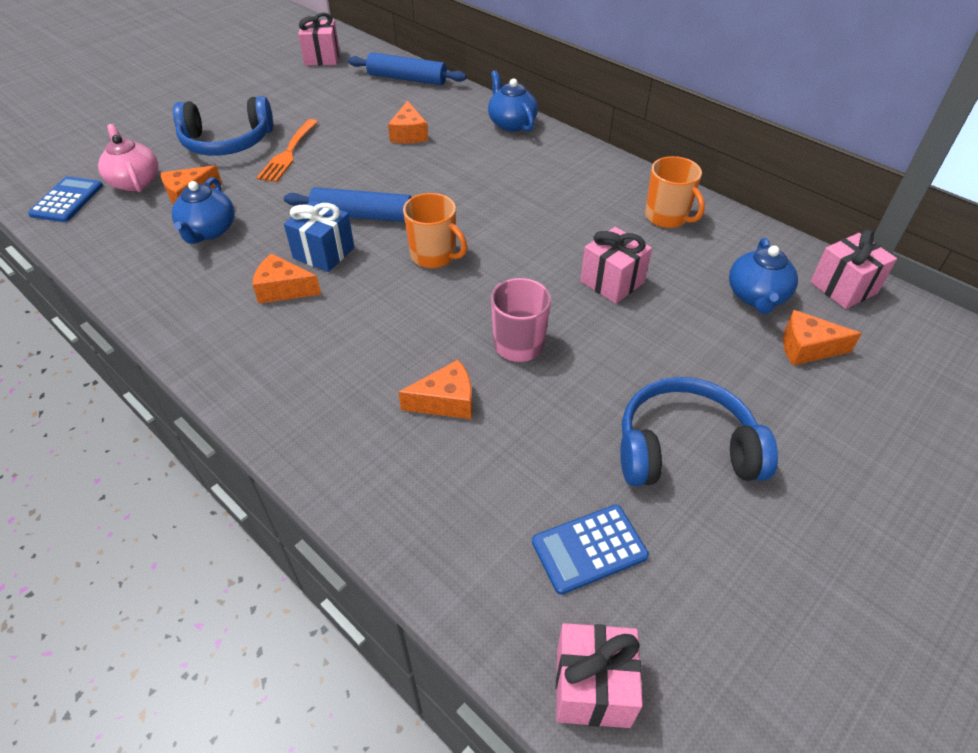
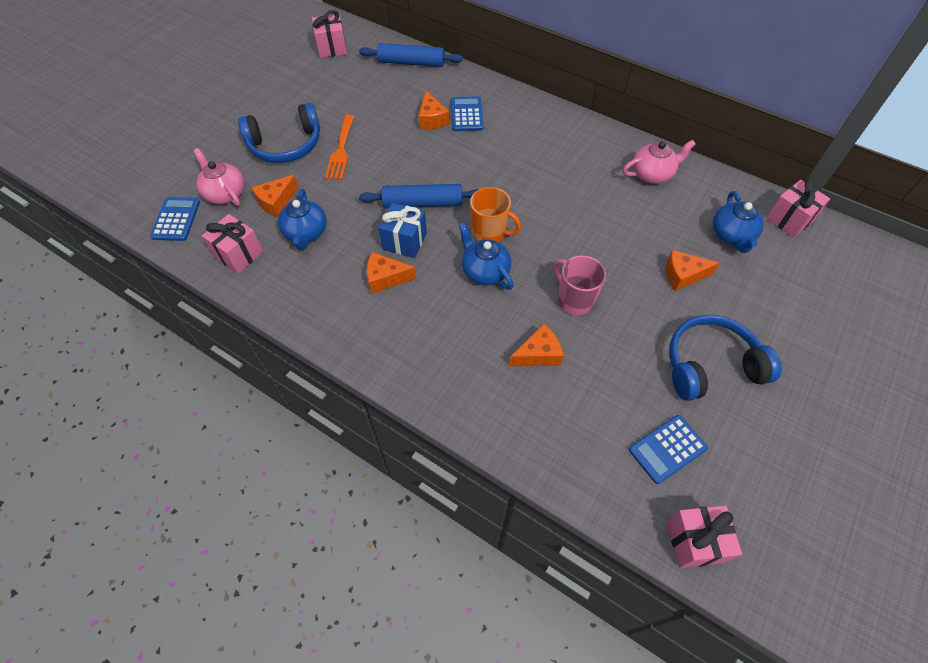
camera: 10 degrees left, 10 degrees up
(452, 133) = (466, 114): none -> blue calculator
(511, 123) = (510, 99): blue teapot -> blue teapot (484, 271)
(612, 282) = (627, 237): pink gift -> pink gift (239, 254)
(667, 217) = (652, 174): orange mug -> pink teapot
(807, 348) = (774, 273): orange cheese -> orange cheese (683, 275)

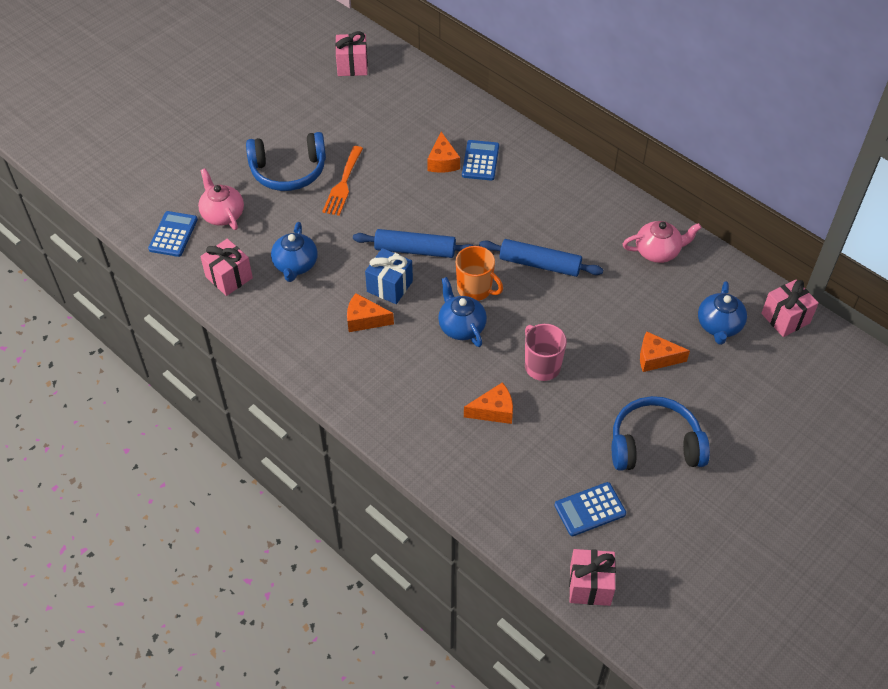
camera: 10 degrees right, 5 degrees down
(276, 202) = (271, 230): orange cheese -> none
(411, 63) = (434, 93): blue rolling pin -> blue rolling pin (540, 264)

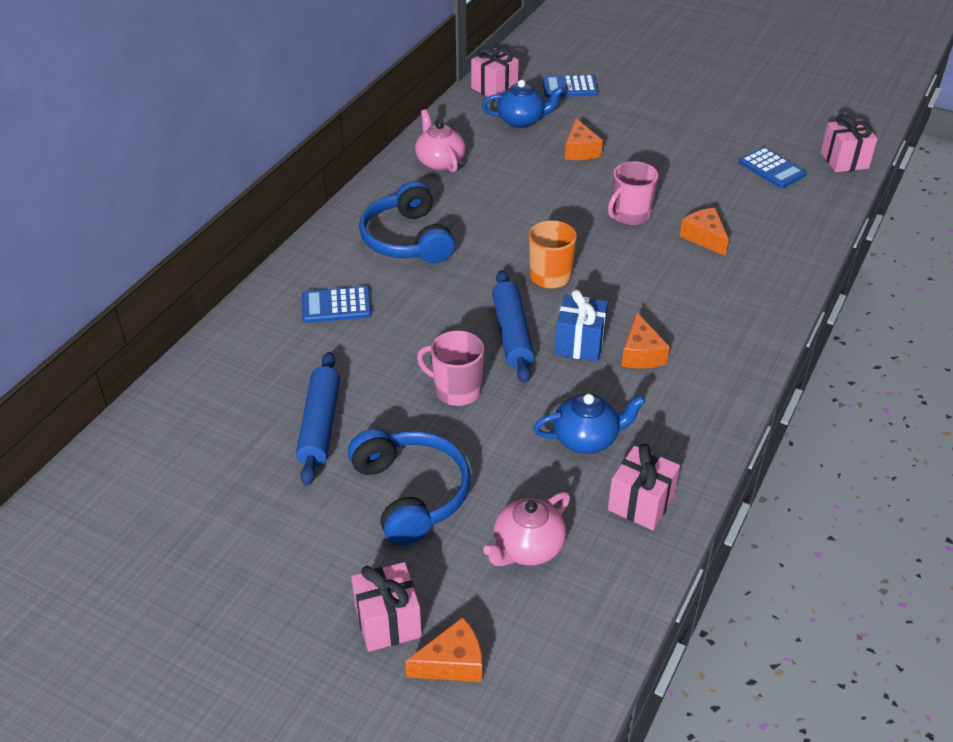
camera: 105 degrees left, 10 degrees down
(173, 234) = (591, 598): blue calculator -> blue calculator (570, 87)
(343, 184) = (419, 426): orange fork -> none
(352, 66) = (153, 476): pink gift -> pink gift (388, 622)
(368, 208) = (456, 390): none -> pink mug
(443, 162) = (347, 338): orange cheese -> orange cheese (453, 663)
(461, 326) = (609, 277): blue teapot -> none
(540, 264) = (491, 235): blue rolling pin -> blue rolling pin (320, 425)
(654, 445) = (679, 142): blue headphones -> blue headphones (407, 239)

